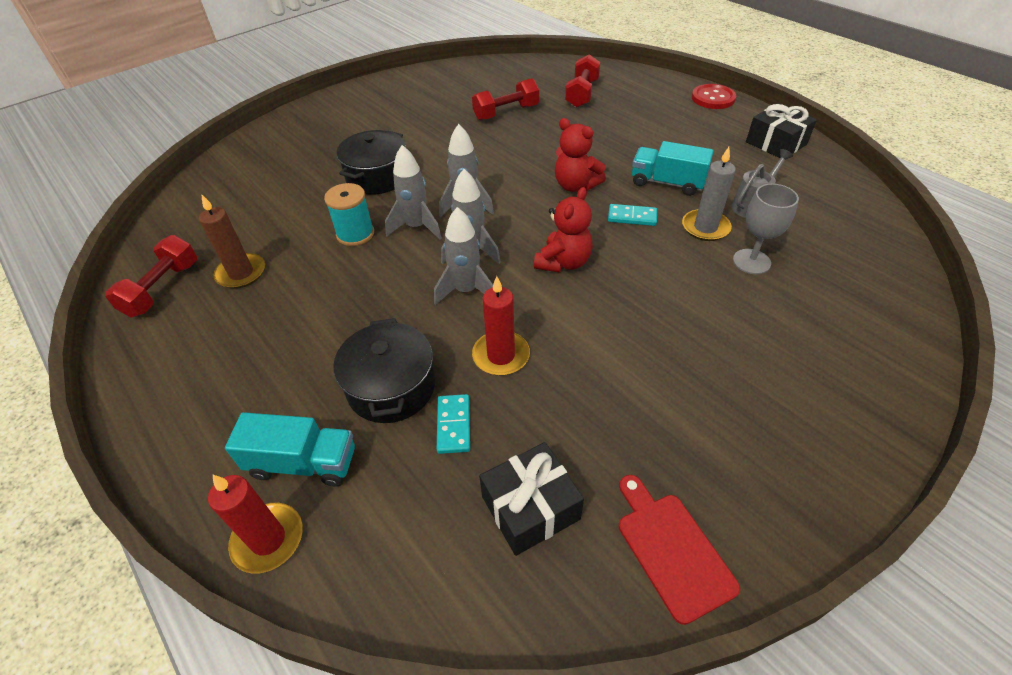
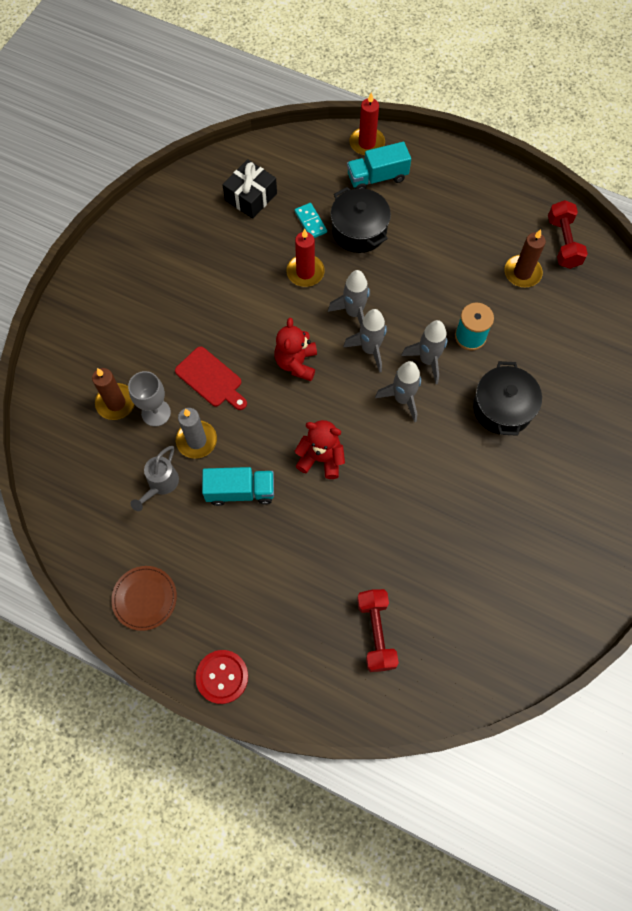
camera: 155 degrees right, 20 degrees up
(506, 113) = (442, 559): red dumbbell -> none
(632, 217) = (259, 433): turquoise domino -> none
(671, 549) = (178, 202): red cutting board -> red cutting board (211, 379)
(776, 143) = (145, 598): black gift -> brown plate
(804, 283) = (116, 403): none -> brown candle

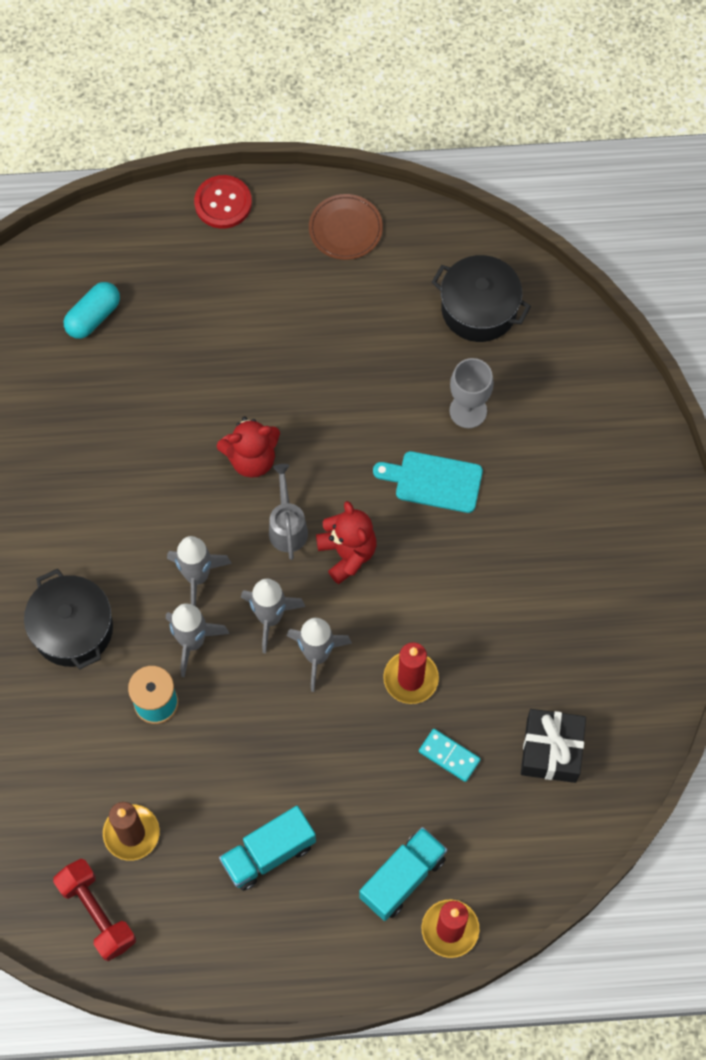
camera: 150 degrees right, 0 degrees up
(116, 403) = (520, 398): brown candle -> none
(160, 484) = (407, 340): grey watering can -> grey watering can (287, 527)
(196, 440) = (401, 405): grey candle -> none
(211, 379) = (433, 481): red cutting board -> turquoise cutting board
(240, 491) = (318, 378): turquoise truck -> turquoise truck (268, 853)
(359, 230) = (378, 778): black pot -> black pot (479, 309)
(376, 633) = (93, 317): red dumbbell -> turquoise capsule

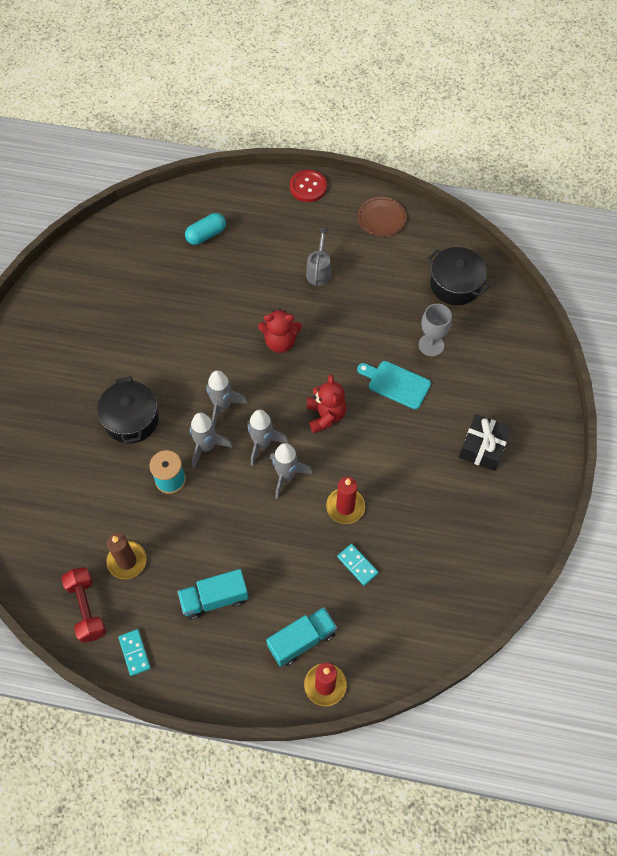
camera: 15 degrees right, 5 degrees down
(182, 955) = (134, 653): none -> turquoise domino
(287, 527) = (291, 389): grey watering can -> grey watering can (319, 271)
(551, 750) = (430, 579): black gift -> black gift (483, 447)

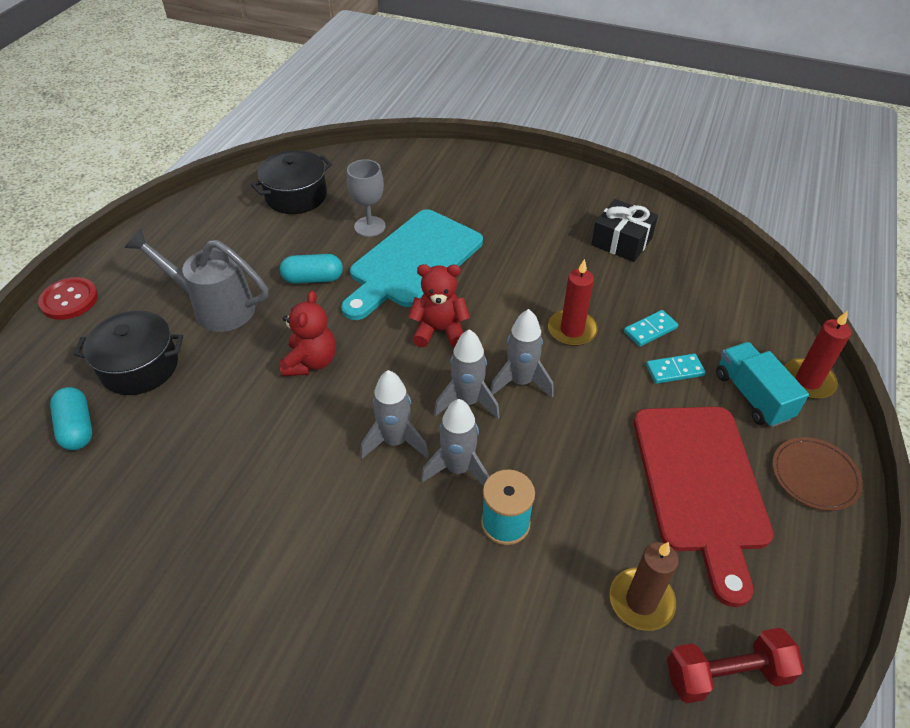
camera: 80 degrees left, 15 degrees down
(131, 419) = (385, 571): black pot -> black pot (139, 367)
(134, 653) = (794, 603): turquoise domino -> turquoise domino (674, 370)
(214, 599) = (700, 485): turquoise truck -> red cutting board
(319, 271) = (215, 307): grey watering can -> grey watering can, size x1.66
(361, 322) = (313, 279): none -> turquoise capsule
(381, 218) = (167, 239): brown plate -> brown plate (814, 476)
(396, 384) = (412, 262): turquoise cutting board -> turquoise cutting board, size x1.83
(483, 447) = (512, 209): black gift -> black gift (621, 241)

